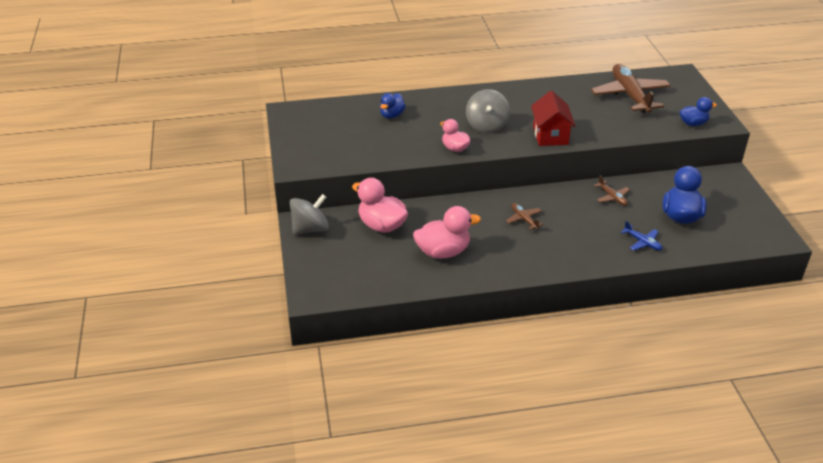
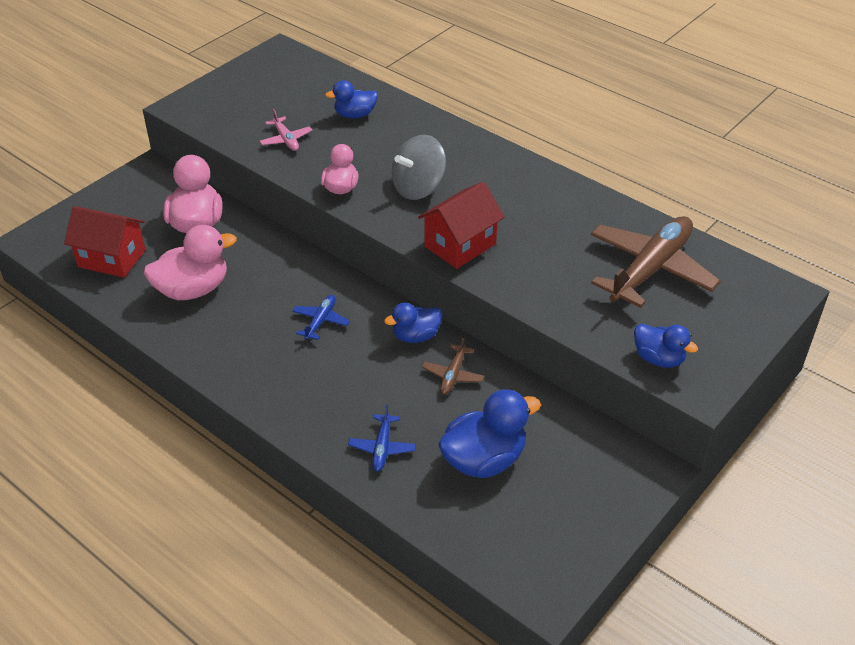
camera: 50 degrees right, 5 degrees up
(310, 229) = (143, 182): grey spinning top -> none
(374, 271) = (112, 258): none -> red house
(384, 146) = (286, 139): none -> pink plane
(443, 252) = (193, 289): pink duck -> pink duck turned 60 degrees counterclockwise
(524, 219) = (320, 321): brown plane -> blue plane
(570, 195) = (416, 336): none -> blue duck

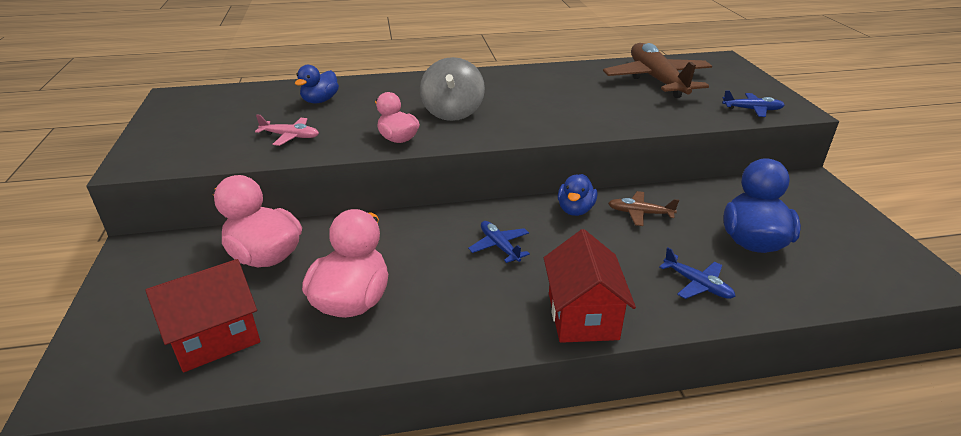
camera: 50 degrees left, 10 degrees down
(453, 375) = (640, 213): brown plane -> brown plane turned 135 degrees clockwise
(460, 245) = (544, 123): red house -> red house (582, 316)
(658, 358) = (752, 110): blue duck -> blue plane

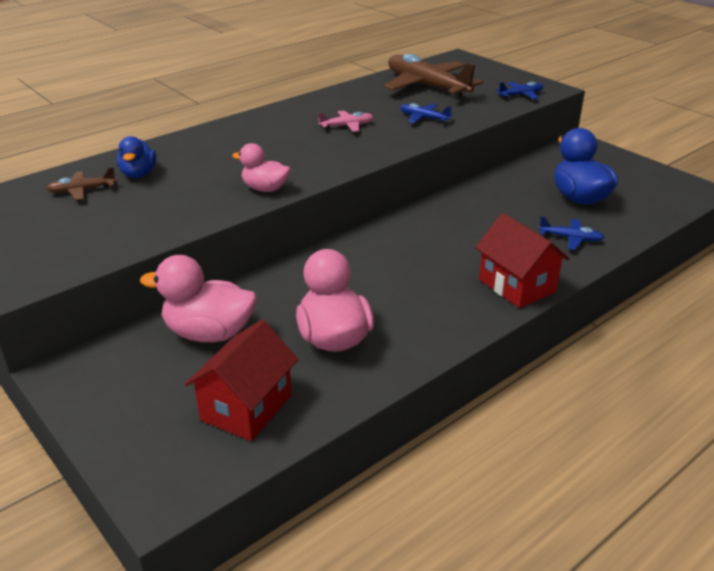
camera: 30 degrees left, 0 degrees up
(290, 136) = (155, 214): pink plane -> pink plane (347, 126)
(452, 112) = (286, 153): grey spinning top -> none
(499, 246) = (406, 258): blue plane -> blue plane (423, 118)
(575, 210) = (436, 213): blue duck -> none
(640, 213) = (486, 201): brown plane -> brown plane (82, 191)

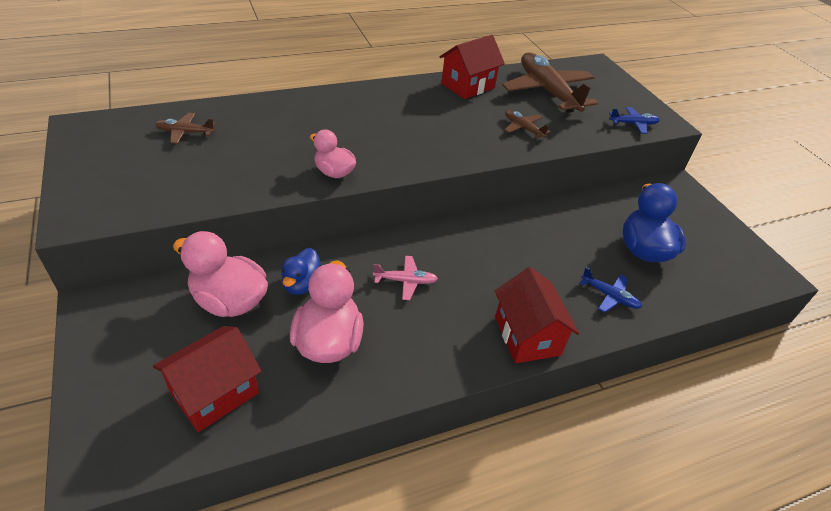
camera: 15 degrees right, 10 degrees up
(139, 174) = (240, 127): blue duck -> blue duck (302, 284)
(347, 126) = (447, 120): pink plane -> pink plane (405, 281)
(348, 96) = (468, 86): none -> red house
(423, 118) = (523, 128): blue plane -> brown plane

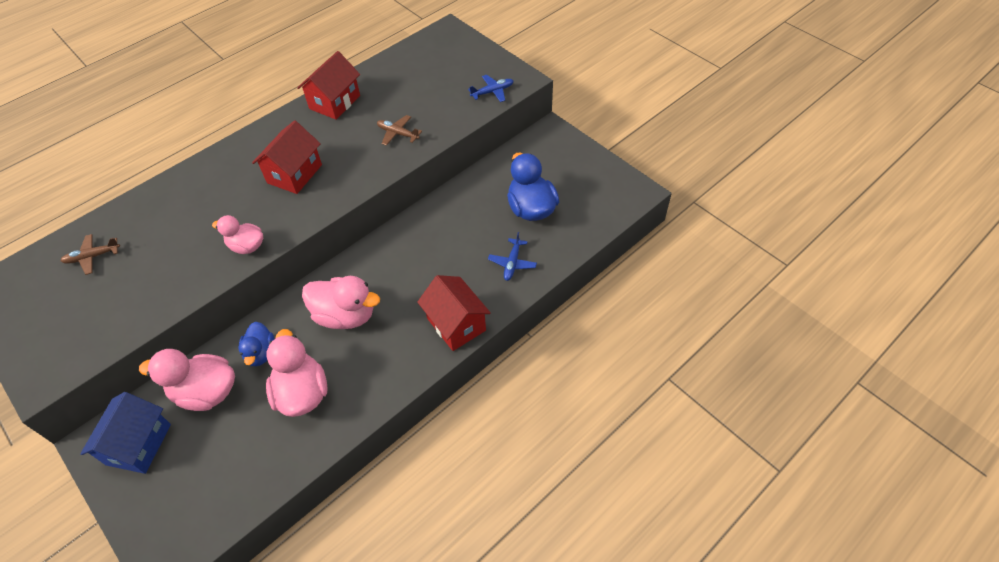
camera: 15 degrees left, 10 degrees up
(137, 325) = (139, 444): none -> blue house
(215, 393) = (230, 470): red house -> red house (294, 174)
(405, 281) = (345, 315): pink plane -> pink duck
(547, 91) = (409, 82): brown plane -> none
(609, 296) = (512, 263): blue plane -> blue plane turned 90 degrees clockwise

